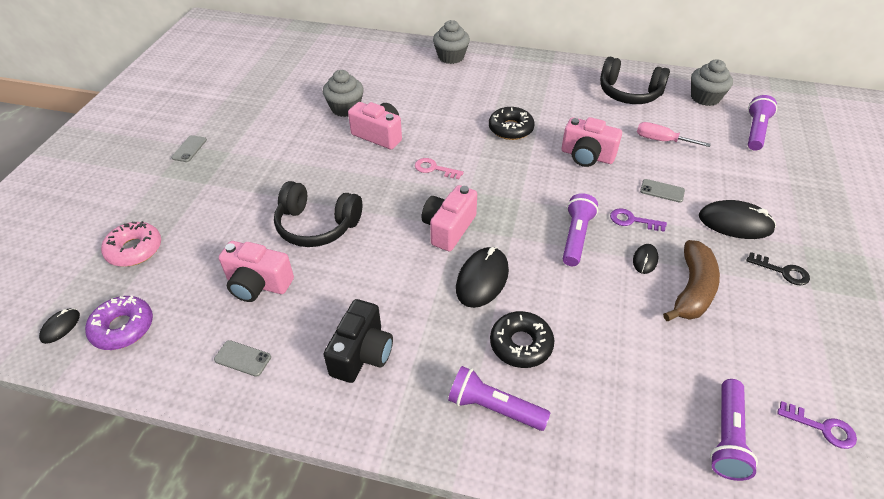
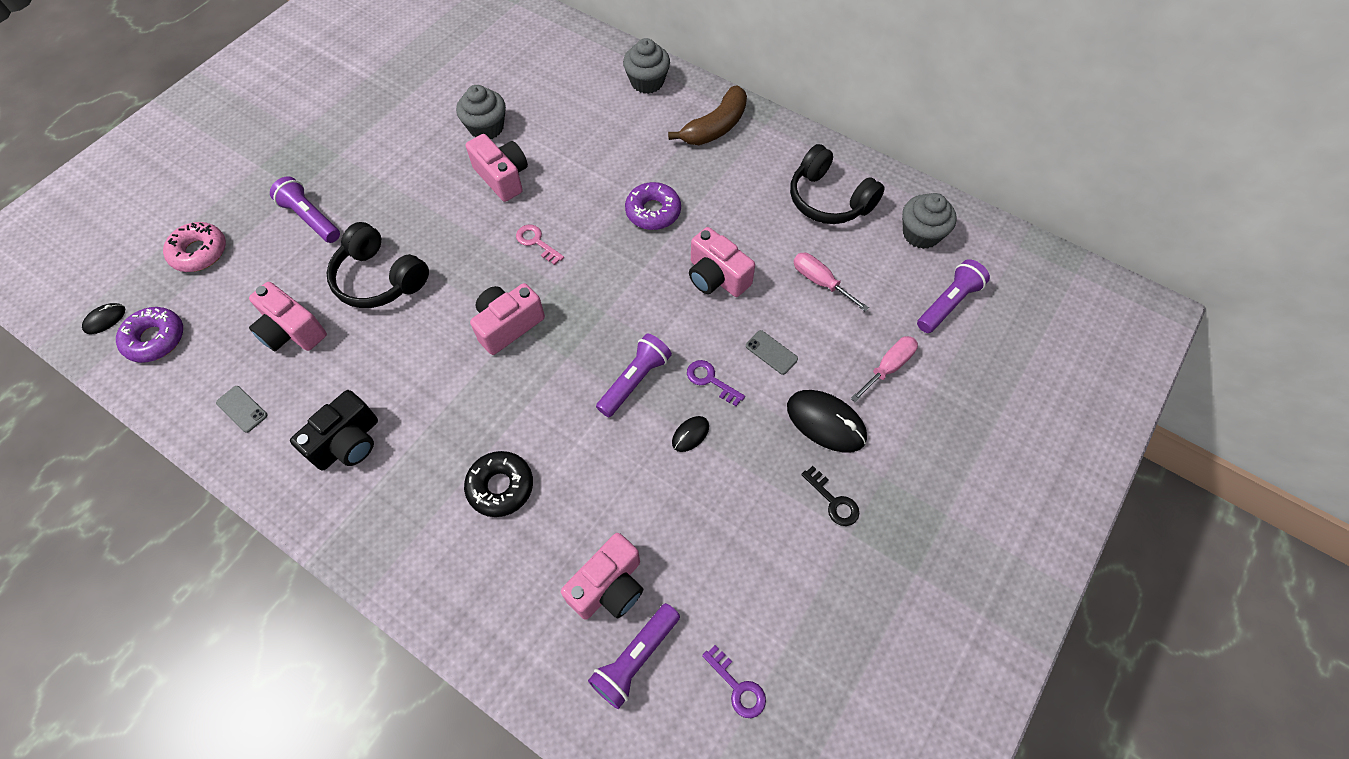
camera: 20 degrees right, 15 degrees up
(189, 149) = (301, 138): grey phone -> none
(482, 279) = (506, 399): black mouse -> none
(494, 407) = (436, 544): purple flashlight -> purple flashlight (311, 218)
(510, 129) = (653, 211): black donut -> purple donut
(664, 389) = (609, 586): none -> pink camera
(692, 290) = (716, 488): brown banana -> brown banana (715, 127)
(748, 178) = (888, 367): none -> pink screwdriver

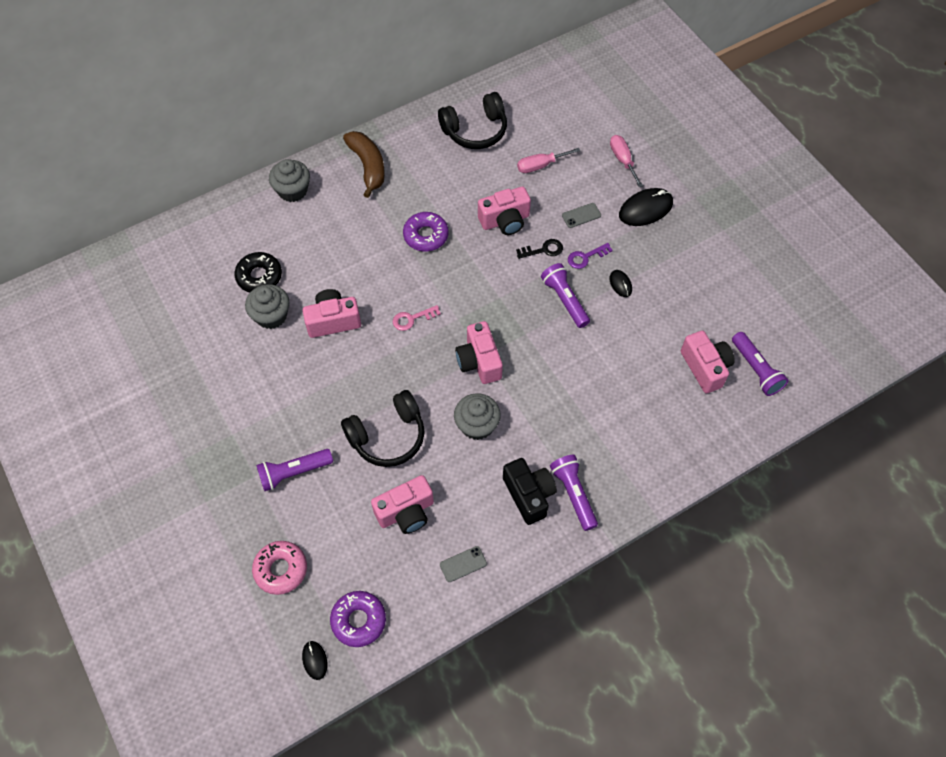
camera: 65 degrees left, 0 degrees up
(500, 487) = (609, 407): black donut -> black donut (259, 276)
(738, 687) = (792, 324): purple key -> none
(833, 501) = (699, 229): black key -> black key (543, 250)
(921, 234) = (532, 96): grey cupcake -> grey cupcake (477, 425)
(948, 303) = (592, 108): purple flashlight -> purple flashlight (573, 494)

